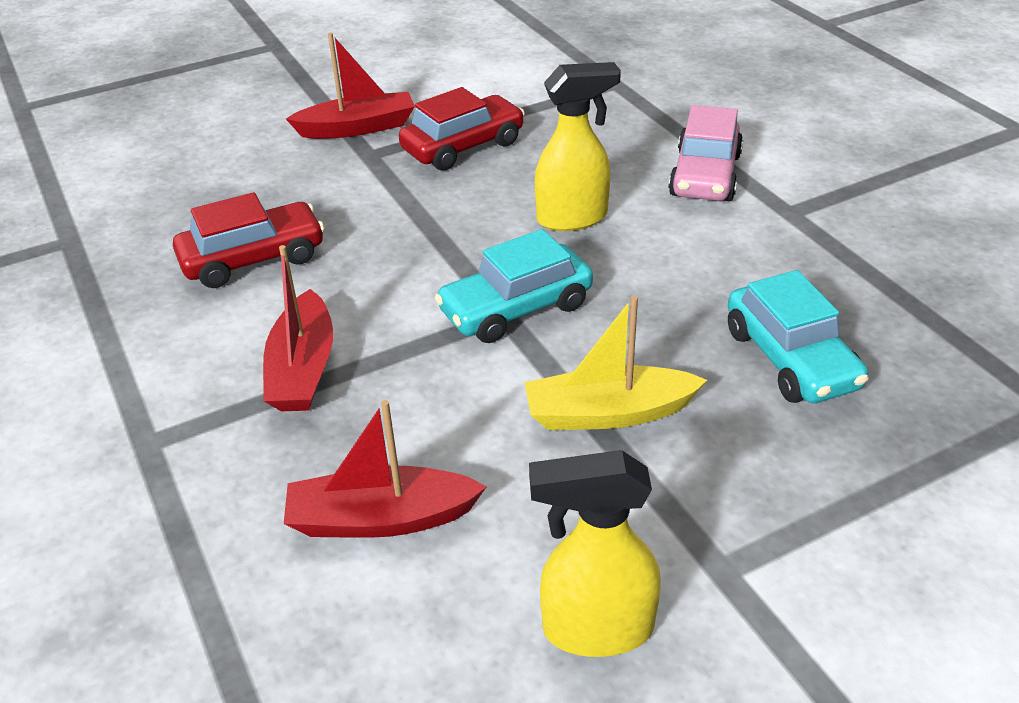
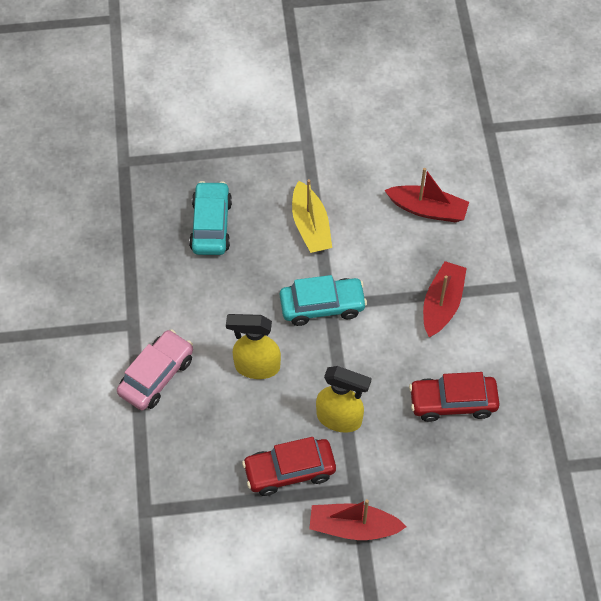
camera: 160 degrees left, 20 degrees up
(596, 629) = (364, 139): yellow spray bottle -> yellow spray bottle (340, 419)
(608, 413) = (310, 226): yellow boat -> yellow boat turned 60 degrees clockwise

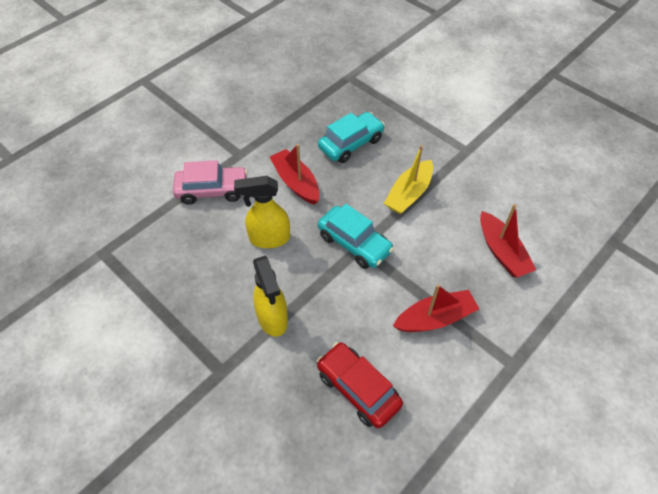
camera: 50 degrees right, 5 degrees down
(256, 367) = (269, 238): yellow spray bottle -> yellow spray bottle turned 60 degrees counterclockwise
(289, 471) = (201, 316): red car -> none
(353, 527) = (186, 394): red boat -> red boat (296, 182)

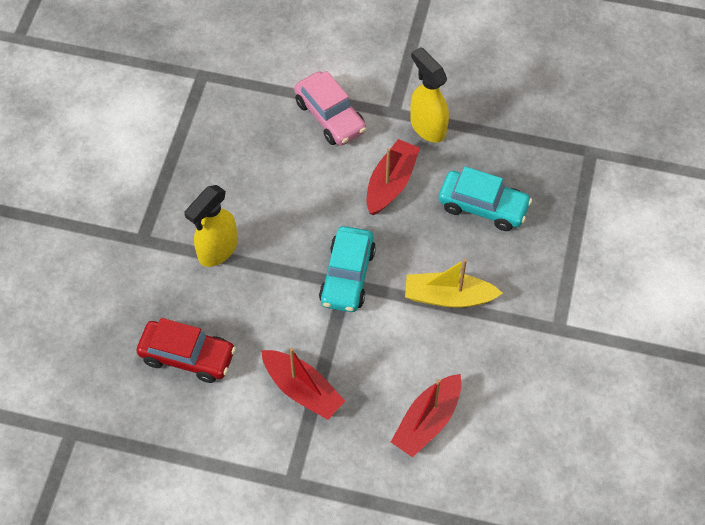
camera: 60 degrees right, 5 degrees up
(269, 238) = (304, 198): yellow spray bottle -> yellow spray bottle (427, 126)
(358, 389) = (187, 356): red car -> red car turned 90 degrees clockwise

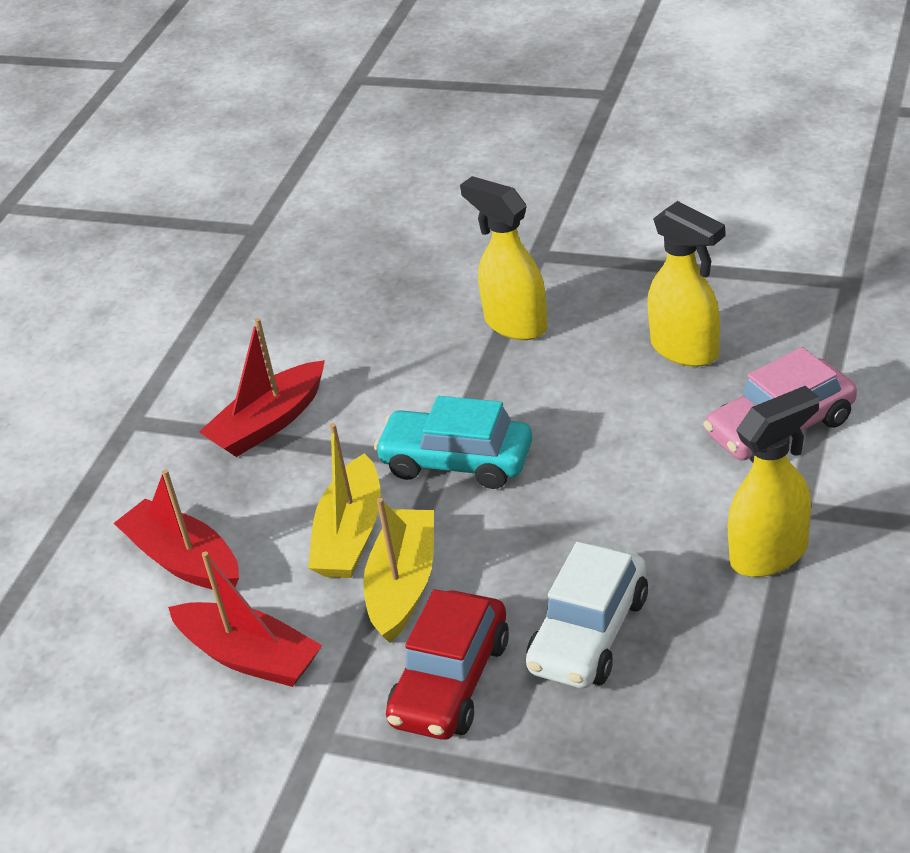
camera: 100 degrees right, 20 degrees down
(187, 356) = (344, 311): red car -> red car (451, 682)
(256, 158) = (685, 350): none -> yellow spray bottle
(391, 183) = (639, 507): red boat -> red boat (250, 657)
(408, 328) = (350, 535): none -> yellow boat
(483, 206) = (589, 633): turquoise car -> white car

